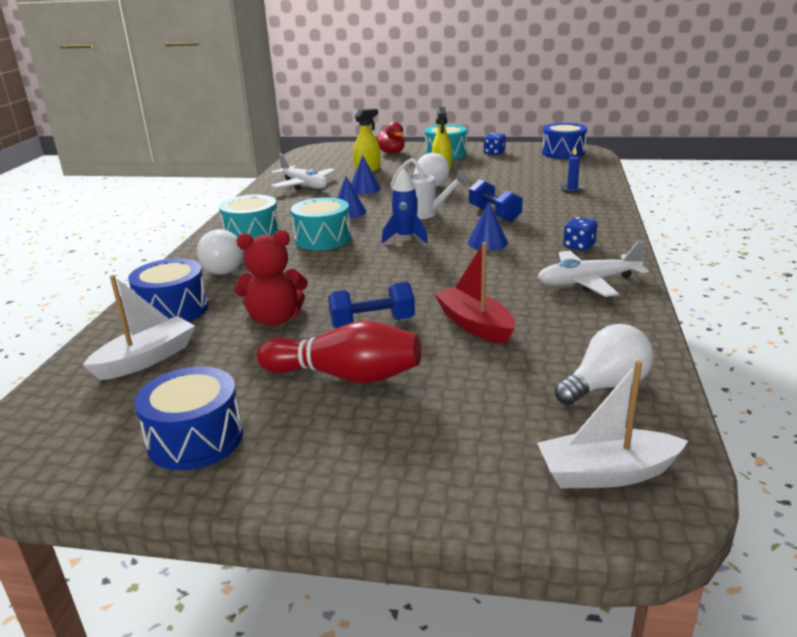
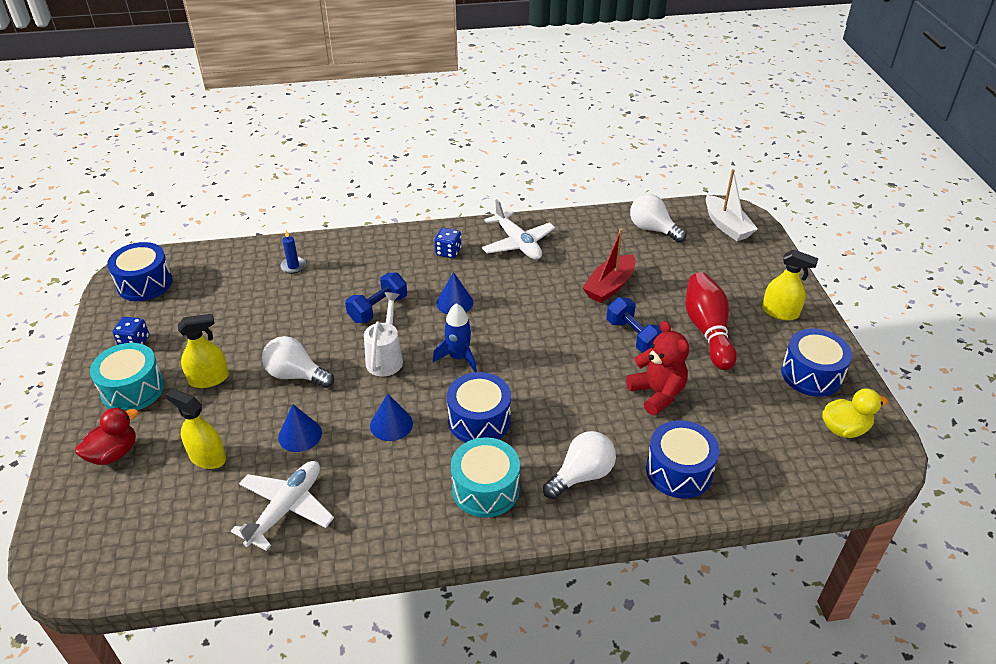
camera: 110 degrees left, 15 degrees up
(90, 432) = (844, 429): none -> yellow duck
(146, 359) = (756, 446): white boat -> none
(323, 239) = (479, 420): turquoise drum -> blue drum
(336, 455) = (780, 312): none -> yellow spray bottle

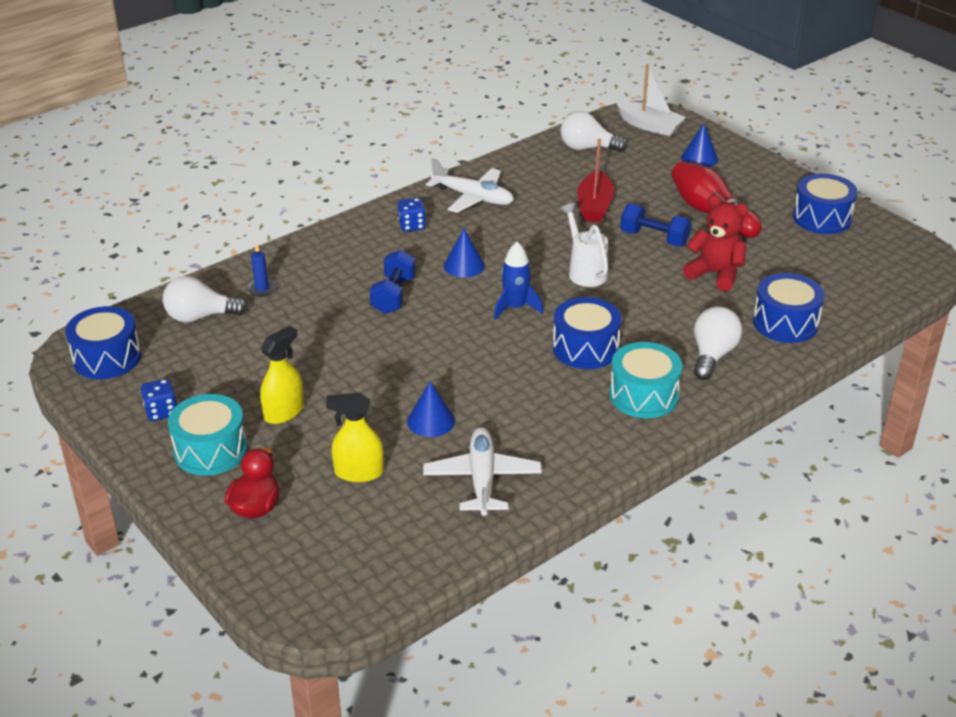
camera: 30 degrees left, 5 degrees down
(296, 375) = (372, 377): white light bulb -> white light bulb (200, 316)
(386, 358) = (446, 332): white watering can -> white watering can (585, 271)
(391, 424) = (509, 380): blue cone -> blue cone (699, 158)
(780, 312) = (756, 180): yellow spray bottle -> none
(844, 429) = (879, 248): yellow duck -> none

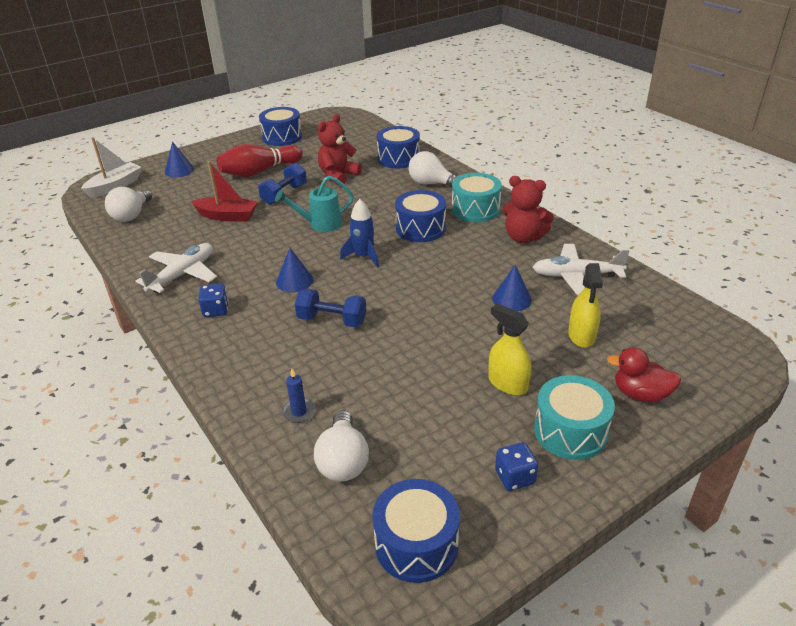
camera: 85 degrees left, 0 degrees up
(573, 437) = (523, 237): none -> red teddy bear
(585, 271) = (320, 224): white watering can -> turquoise watering can

